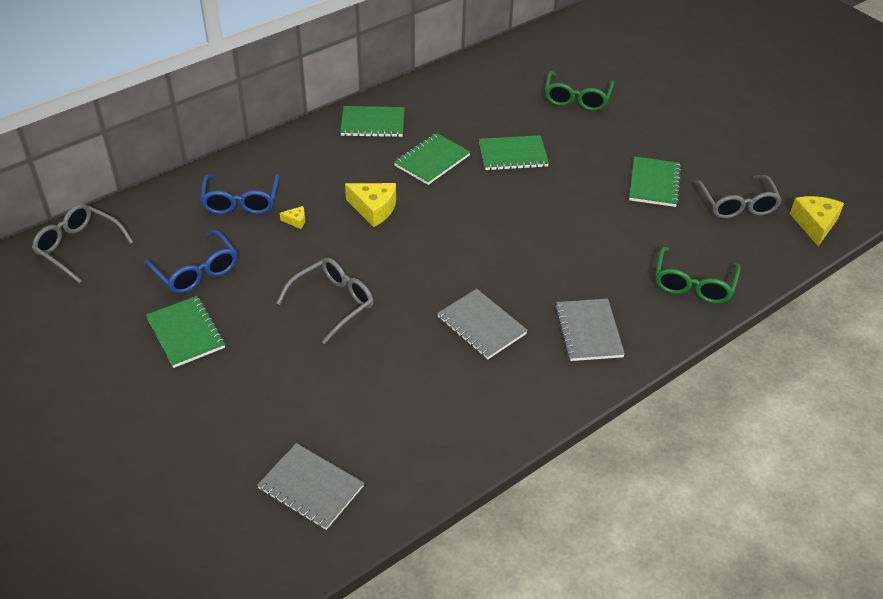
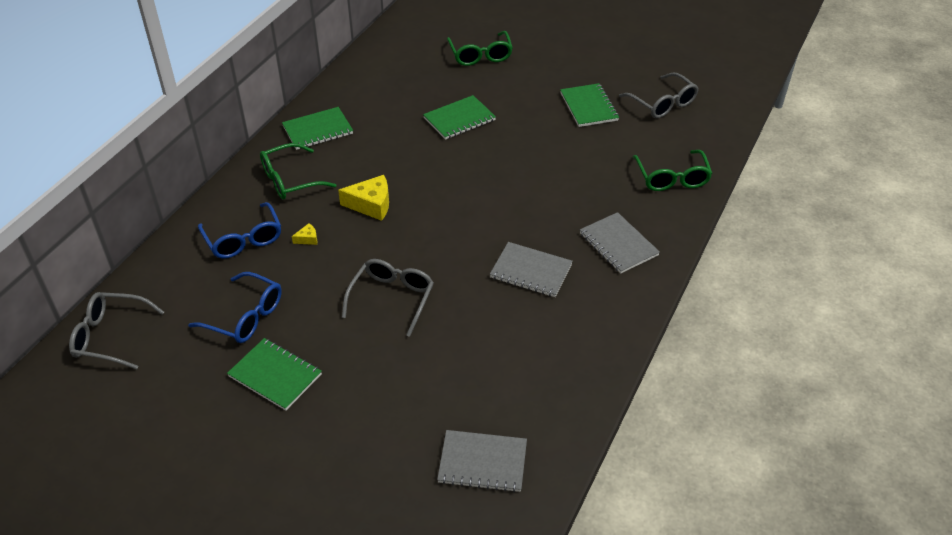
camera: 25 degrees left, 0 degrees up
(316, 162) = (289, 180): none -> green glasses
(432, 161) = (393, 146): green notebook -> none
(815, 224) = (728, 100): yellow cheese -> none

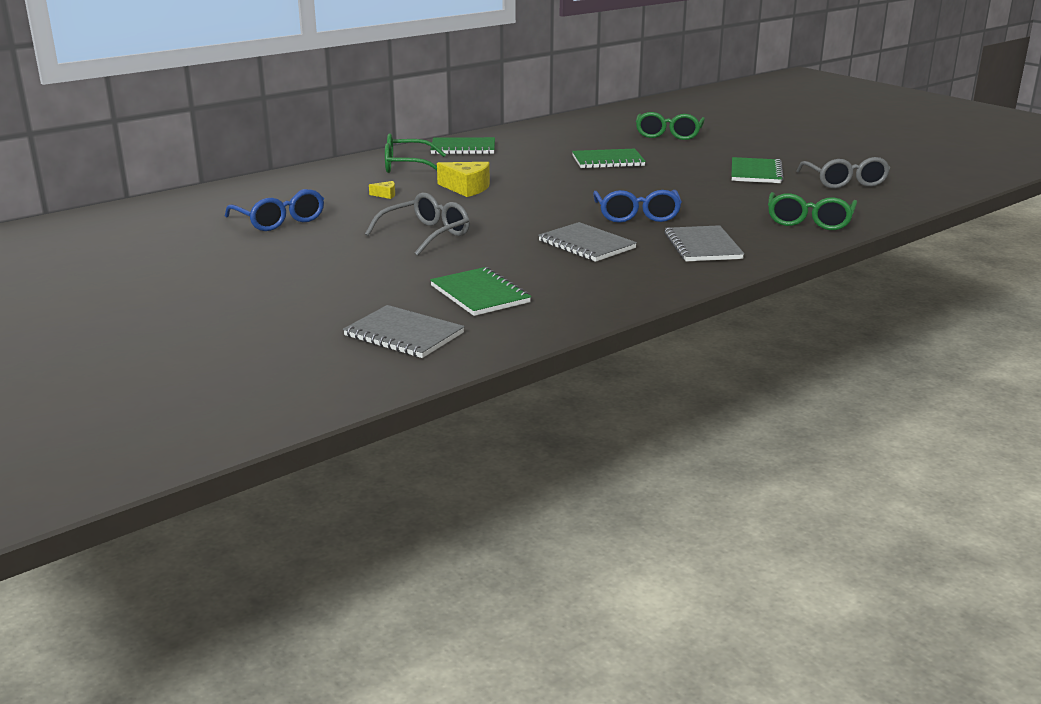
camera: 25 degrees right, 20 degrees down
(110, 336) = (155, 210): grey glasses -> none
(243, 239) = (328, 186): blue glasses -> blue glasses (637, 215)
(275, 375) = (266, 252): green notebook -> green notebook (479, 294)

